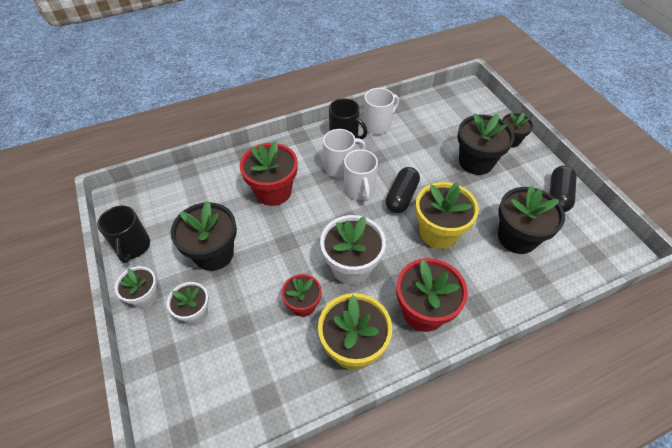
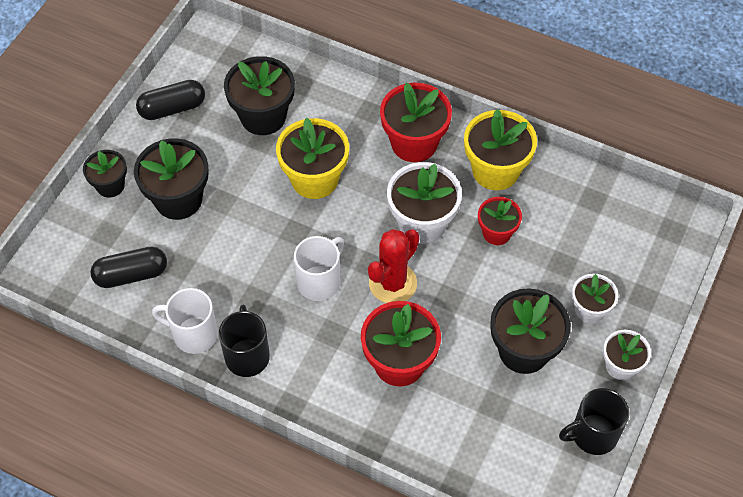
camera: 130 degrees left, 5 degrees up
(133, 247) = (592, 434): black mug -> black mug turned 150 degrees counterclockwise
(324, 221) = (393, 283): none -> red cactus
(340, 167) = (302, 324): white mug -> none
(401, 197) = (294, 237): black capsule -> black capsule (131, 275)

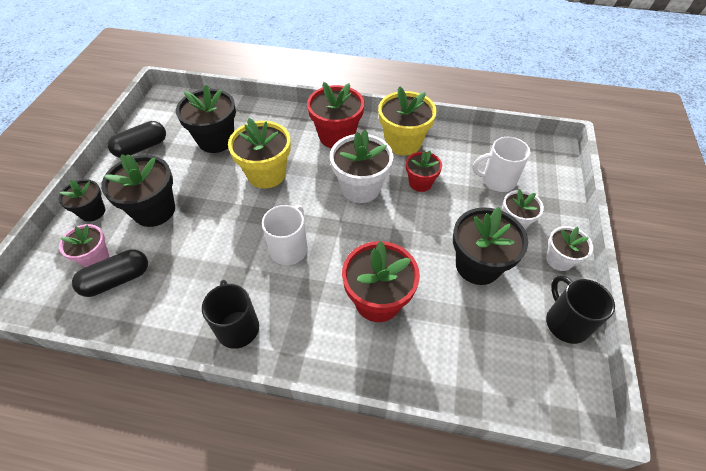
camera: 15 degrees left, 5 degrees down
(110, 244) = (95, 258): none -> pink flower pot
(193, 334) = (183, 319): white mug -> white mug (497, 180)
(393, 283) = (351, 237): red cactus -> none
(592, 434) = (565, 322): black mug -> black mug turned 105 degrees clockwise

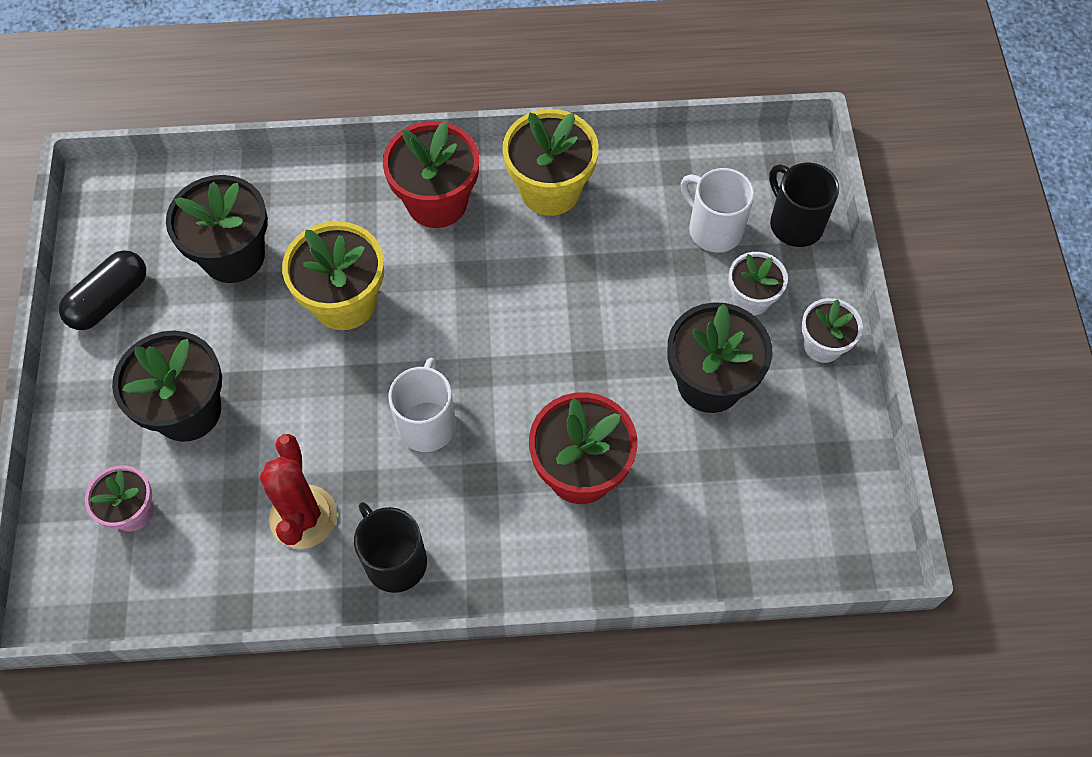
camera: 15 degrees left, 10 degrees up
(92, 212) = (86, 437): black flower pot -> none
(117, 280) = (184, 537): black capsule -> none
(192, 285) = (303, 517): none -> red cactus
(360, 188) = (504, 292): white flower pot -> none
(420, 183) = (596, 261): red flower pot -> none
(497, 180) = (714, 229): white mug -> white mug turned 60 degrees clockwise
(565, 322) = (842, 439): black mug -> black mug (795, 223)

